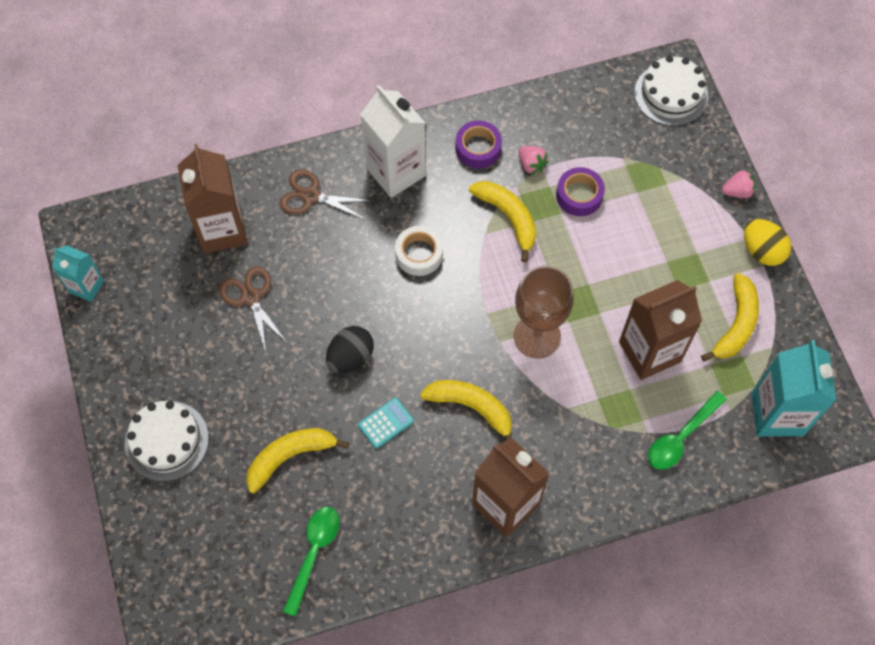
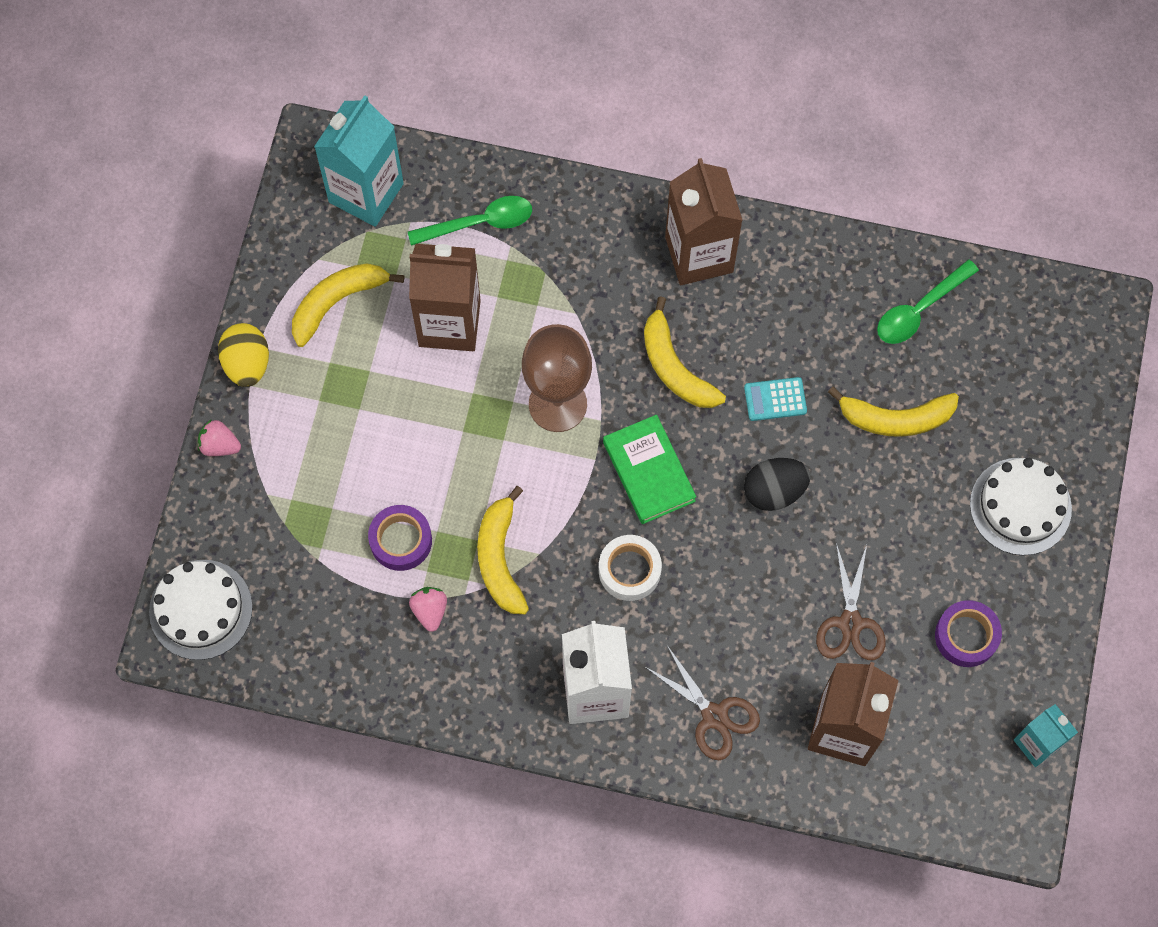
camera: 150 degrees left, 5 degrees up
(445, 324) = (648, 471): none -> green book
(478, 148) = (478, 668): purple tape -> purple tape (966, 636)

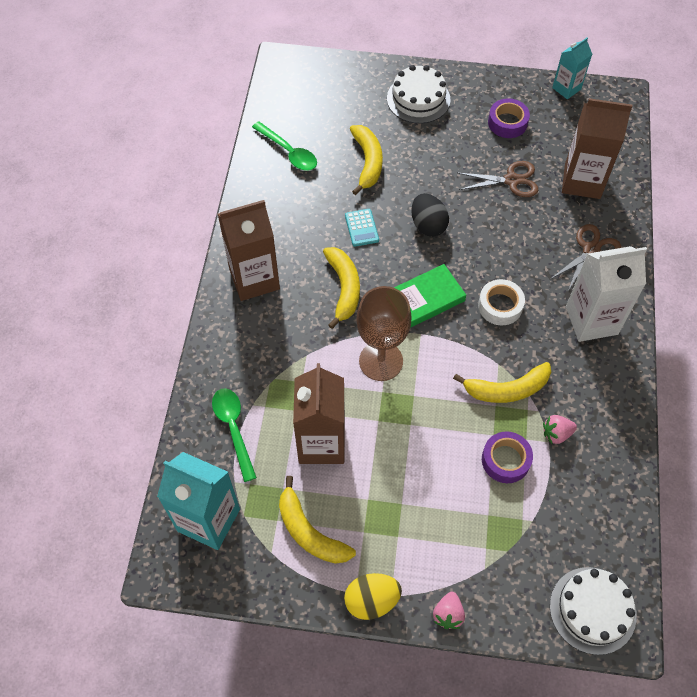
camera: 95 degrees left, 10 degrees down
(675, 367) = (344, 288): yellow banana -> yellow banana turned 60 degrees counterclockwise

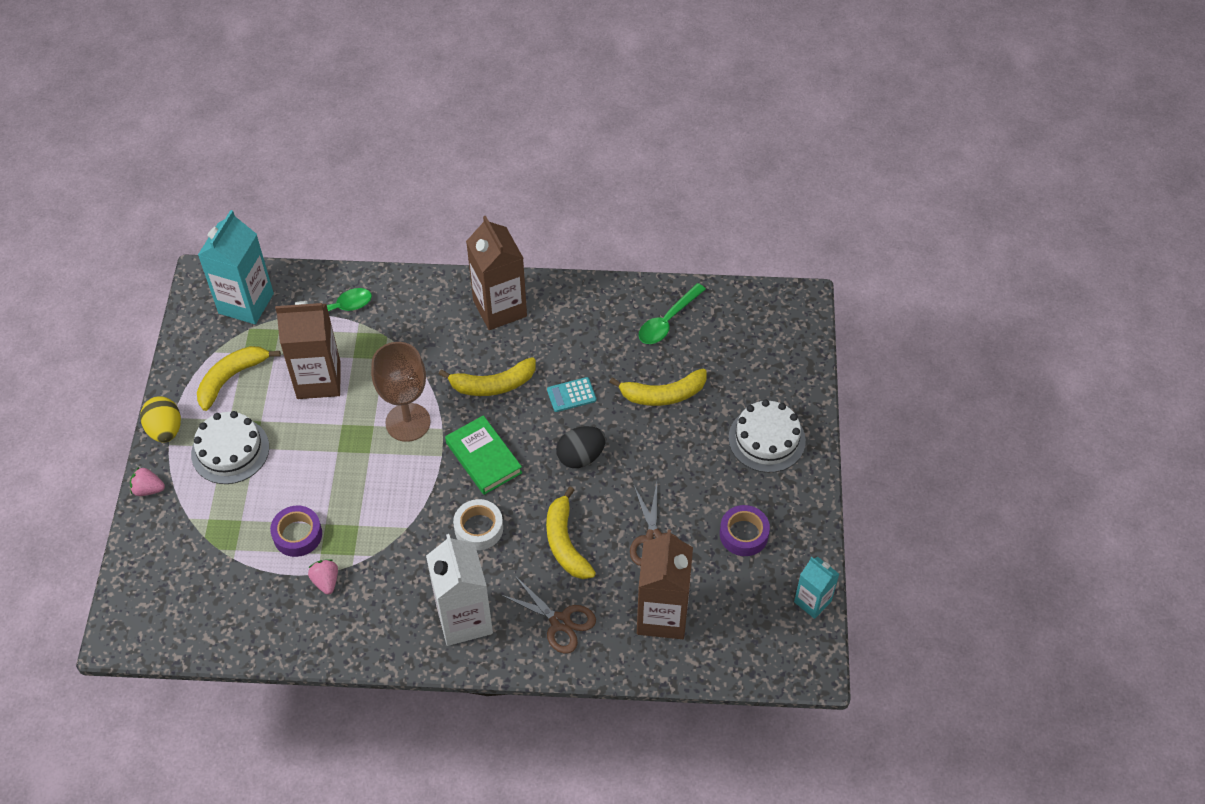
camera: 85 degrees right, 5 degrees down
(507, 389) = (377, 536): yellow banana -> yellow banana (565, 543)
(592, 610) = (142, 609): white cake -> white cake (230, 450)

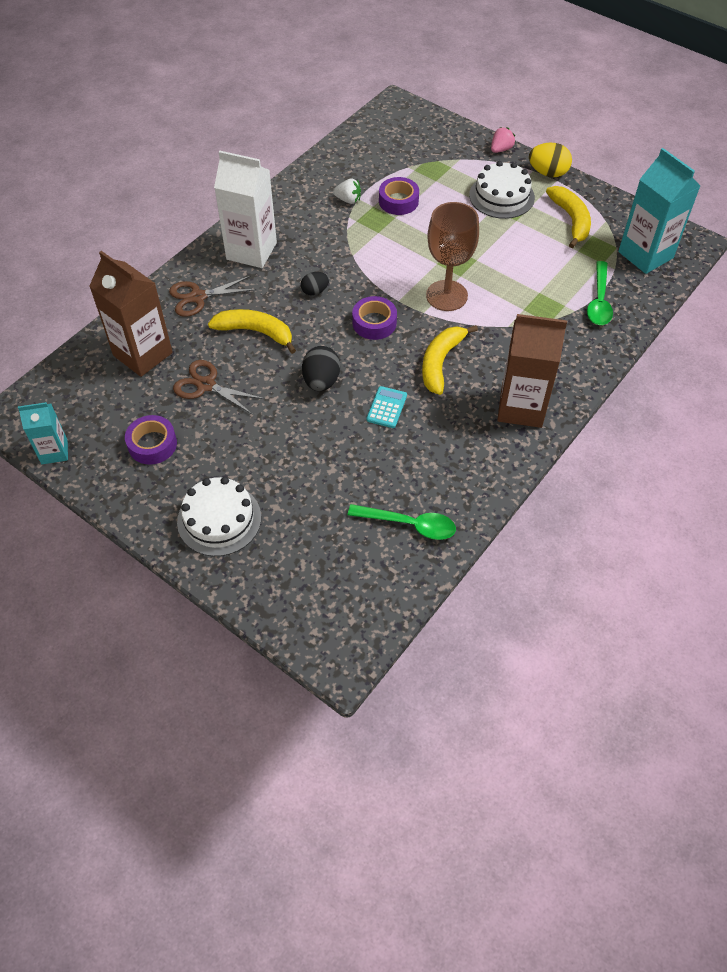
camera: 125 degrees right, 0 degrees up
(318, 380) = (531, 264): brown carton -> none
(326, 581) = (348, 200): pink strawberry -> white strawberry
(478, 528) = (315, 291): white tape -> black egg
(483, 458) = (374, 323): green book -> purple tape
(663, 394) = (332, 471): yellow banana -> none
(667, 321) = (409, 524): green spoon -> green spoon turned 120 degrees clockwise

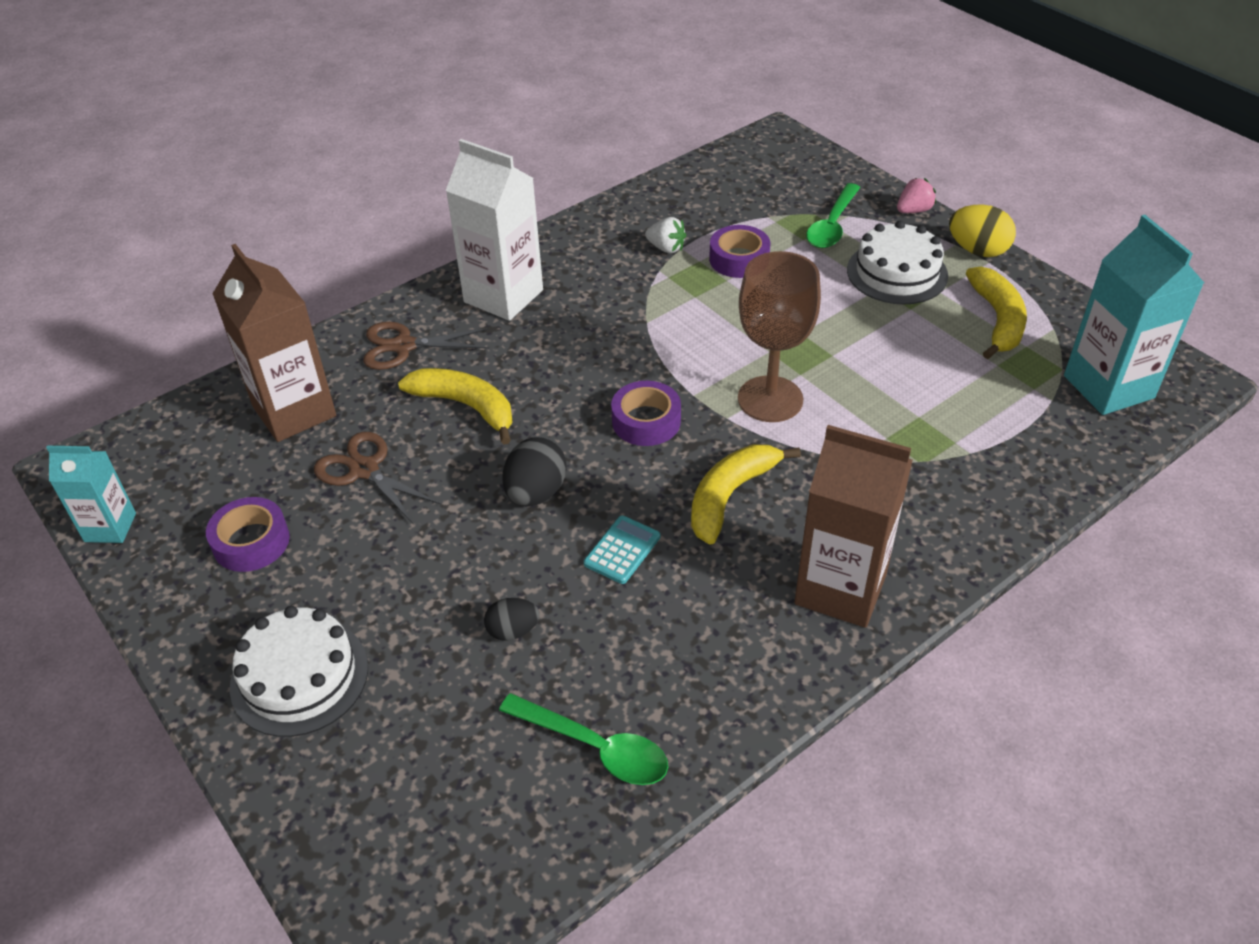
camera: 15 degrees right, 10 degrees down
(315, 291) = (573, 363): black egg -> black egg (513, 631)
(599, 301) = (1014, 444): green spoon -> green spoon (832, 225)

